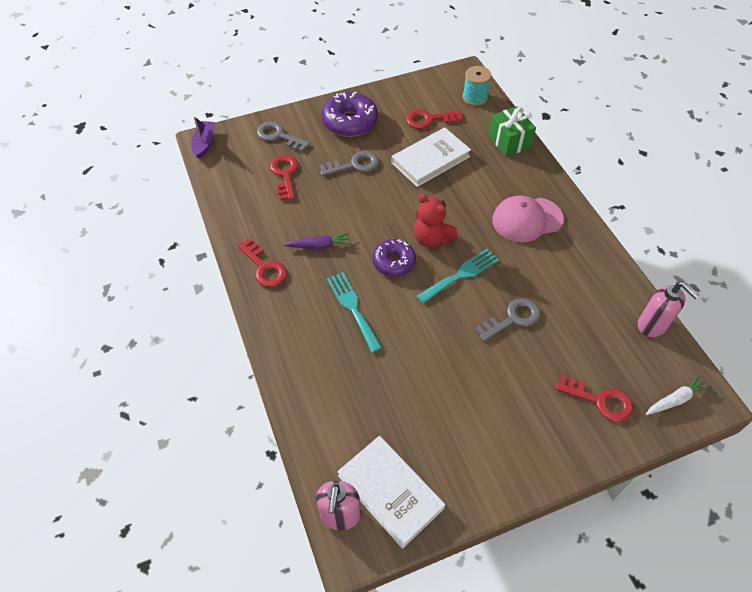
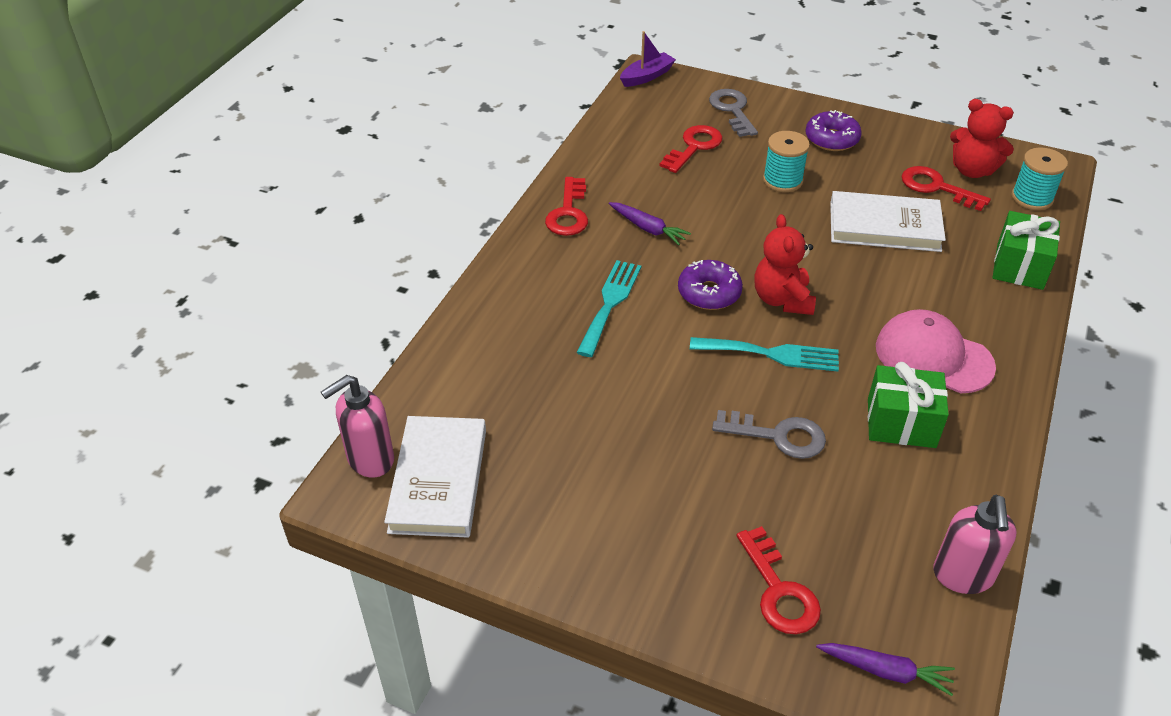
camera: 45 degrees right, 10 degrees down
(350, 122) = (831, 139): purple donut -> purple donut, size x0.66
(354, 165) = (782, 180): grey key -> turquoise spool
(433, 98) = (972, 170): none -> red teddy bear
(552, 267) = (901, 423): none -> green gift
(675, 399) = (885, 671): white carrot -> purple carrot

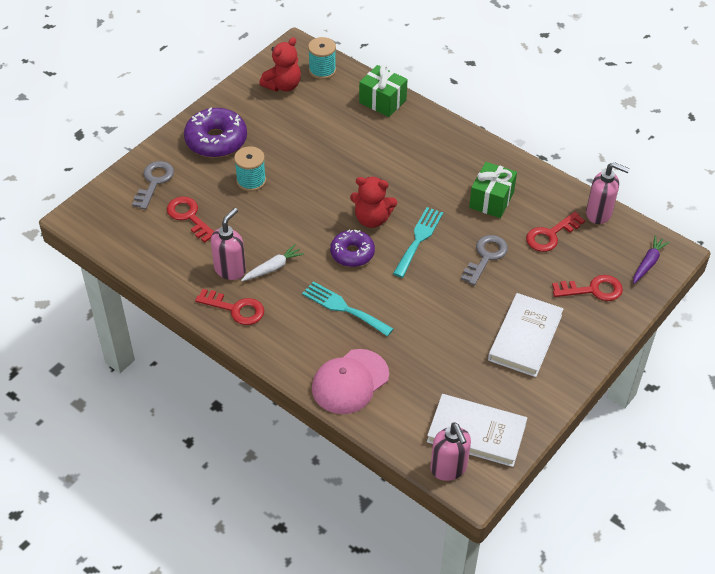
camera: 75 degrees left, 5 degrees up
(628, 195) = (230, 269): none -> pink soap dispenser
(647, 76) = (80, 219): purple boat -> none
(648, 228) = (273, 268): purple carrot -> white carrot
(732, 110) = (154, 182): grey key -> grey key turned 105 degrees clockwise
(831, 139) = (216, 140): purple donut -> purple donut, size x1.52
(884, 226) = (321, 147): white book -> white book (525, 337)
(933, 356) = (444, 167): pink cap -> pink cap (350, 382)
(937, 187) = (293, 108): red key -> red key (551, 235)

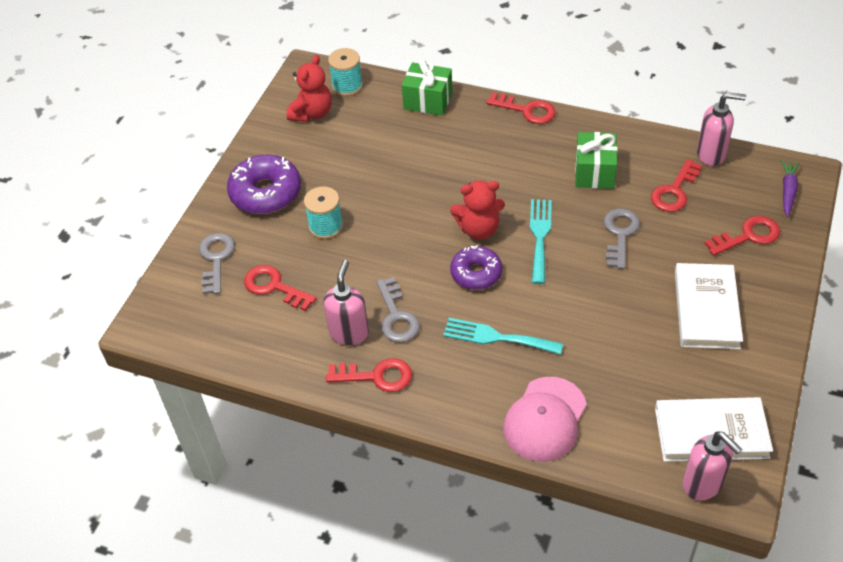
camera: 15 degrees left, 0 degrees up
(273, 268) = (396, 316): white carrot -> grey key
(461, 132) = (526, 110): none -> red key

